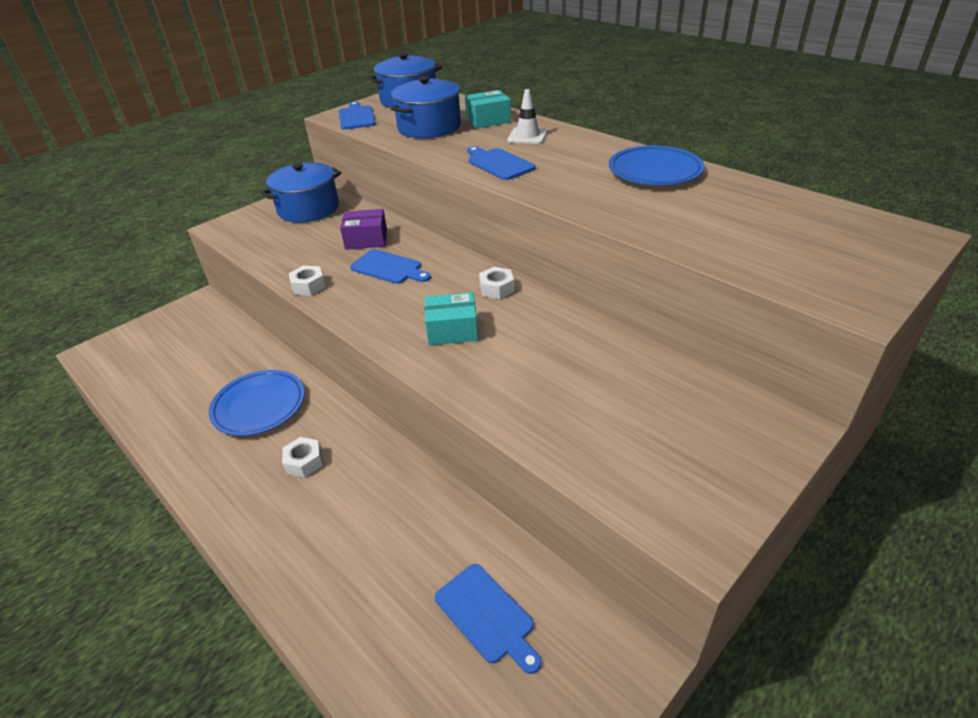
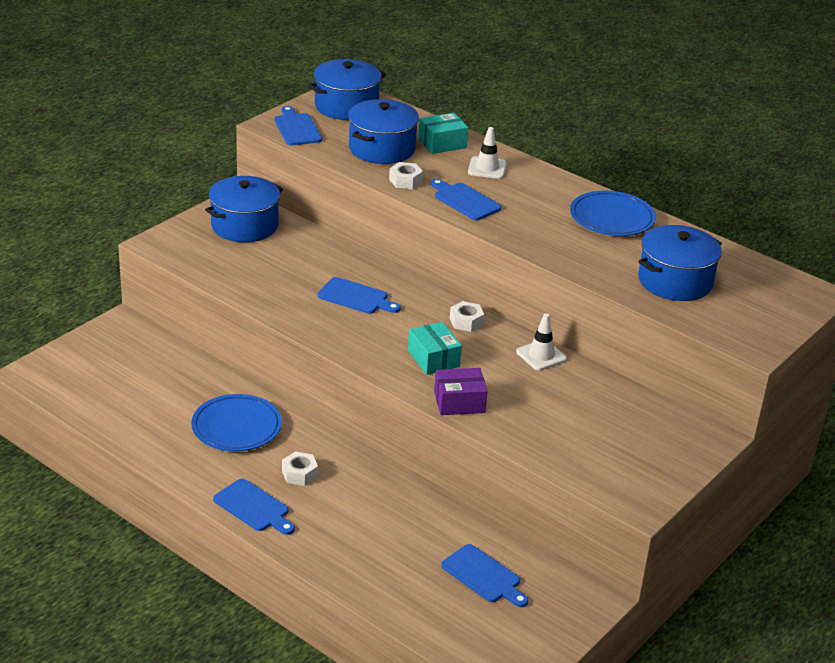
camera: 10 degrees left, 5 degrees down
(238, 507) = (253, 507): none -> blue cutting board
(308, 286) = (282, 313): white nut -> white nut (405, 181)
(366, 239) = (322, 265): purple box -> purple box (459, 402)
(452, 330) = (433, 359): turquoise box -> turquoise box turned 75 degrees clockwise
(574, 323) = (541, 355): none -> white traffic cone
(733, 229) = (675, 281): none -> blue pot

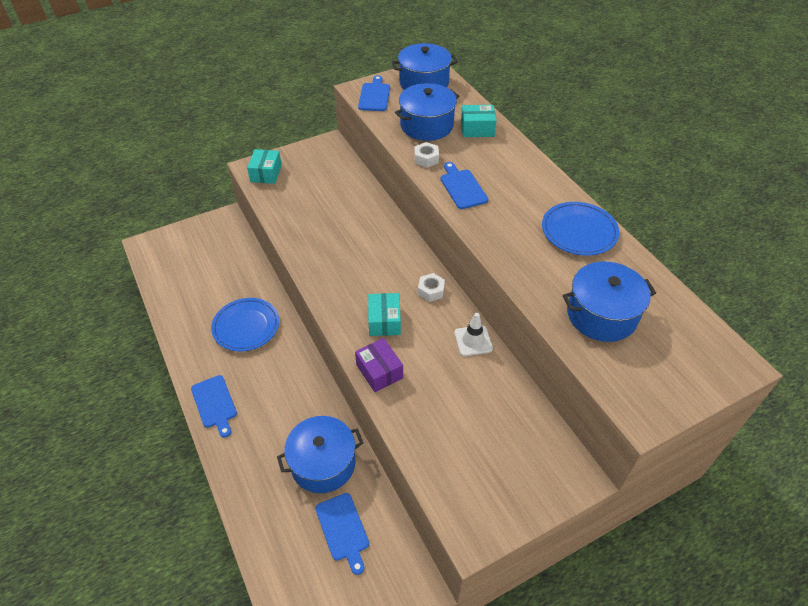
camera: 25 degrees right, 15 degrees up
(180, 246) = (266, 173): none -> turquoise box
(244, 225) = (320, 165): blue pot -> blue pot (323, 463)
(299, 474) = (264, 382): white nut -> none
(356, 297) = (360, 246): blue cutting board -> none
(459, 402) = (379, 371): purple box -> purple box turned 45 degrees clockwise
(487, 168) = (499, 159): white traffic cone -> none

